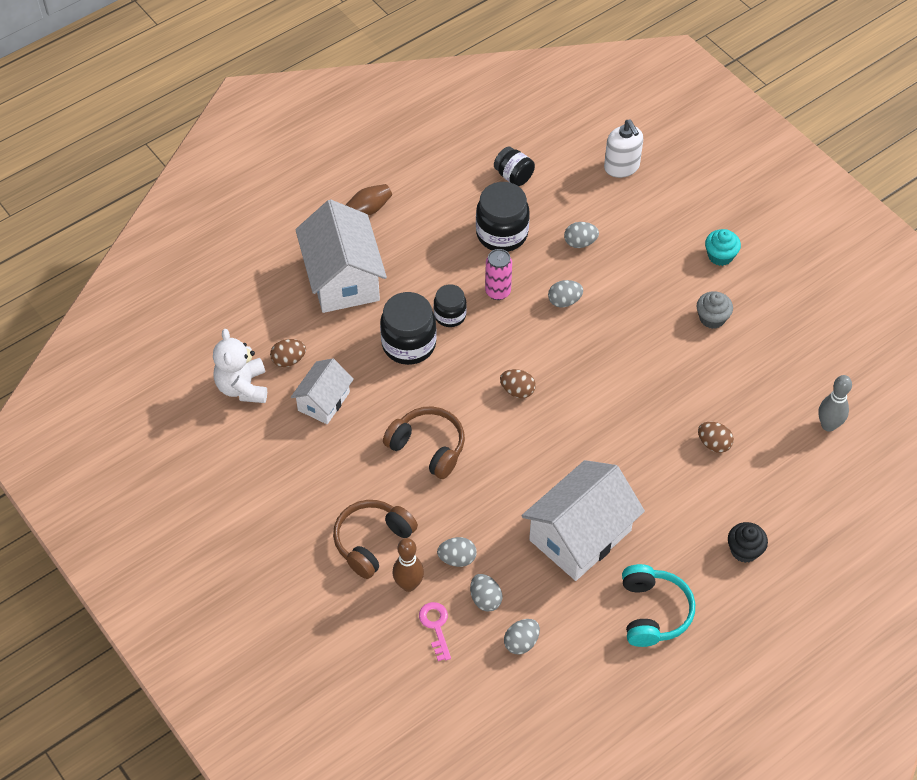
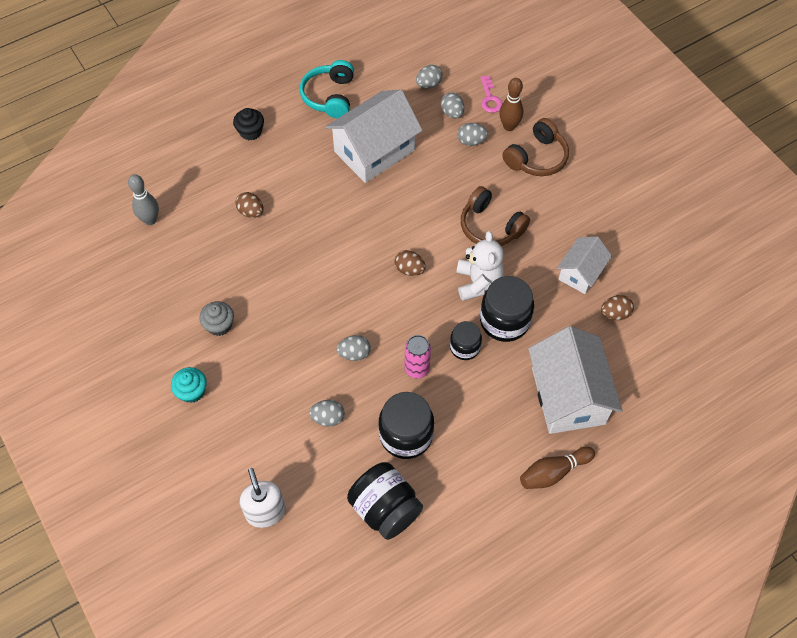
camera: 175 degrees left, 5 degrees up
(242, 387) = (654, 291): white teddy bear -> white teddy bear (478, 282)
(513, 176) = (385, 509): black jar -> black jar, size x1.67

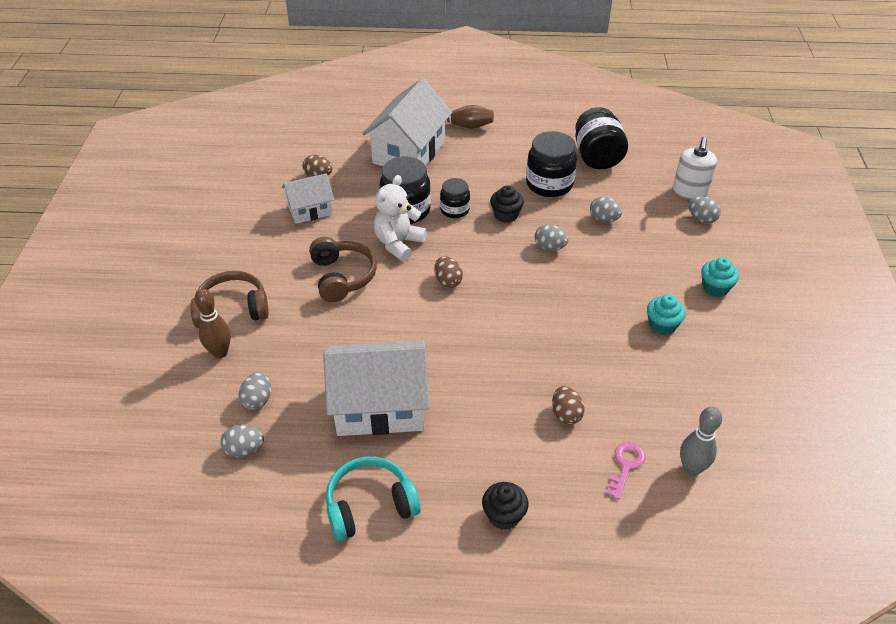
camera: 145 degrees left, 15 degrees down
(219, 325) = (662, 325): grey cupcake -> turquoise cupcake
(330, 96) = (370, 506): turquoise headphones -> turquoise headphones turned 150 degrees counterclockwise
(417, 369) = (506, 215): pink can -> black cupcake
(471, 141) = (273, 359): grey egg -> grey egg (701, 219)
(489, 98) = (202, 393): pink key -> pink key (625, 466)

